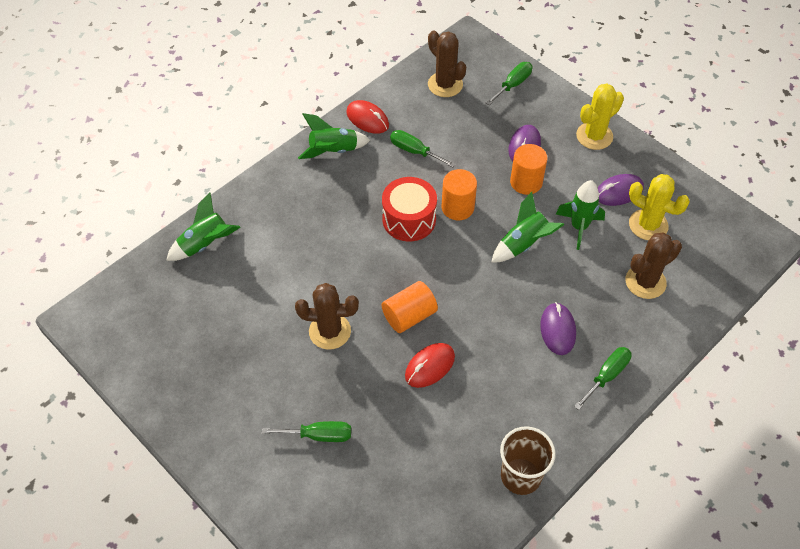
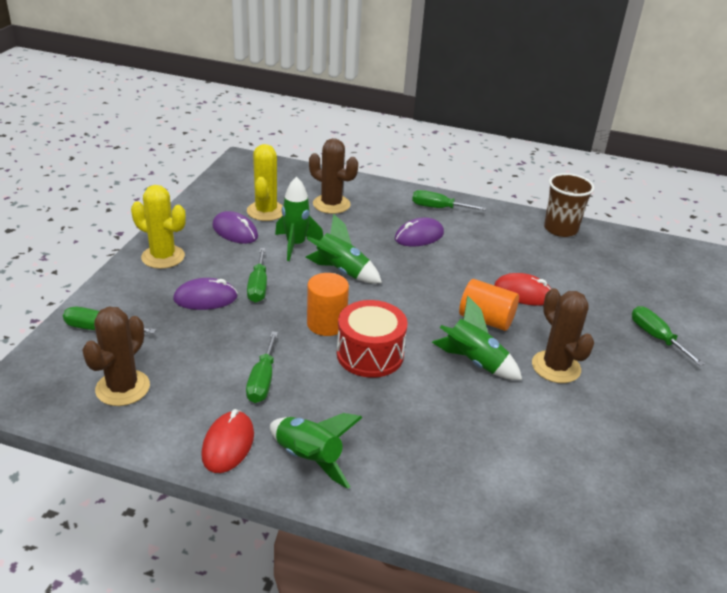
camera: 120 degrees left, 20 degrees down
(205, 244) = (560, 531): green rocket -> green rocket (474, 362)
(526, 182) = (258, 286): orange cylinder -> green screwdriver

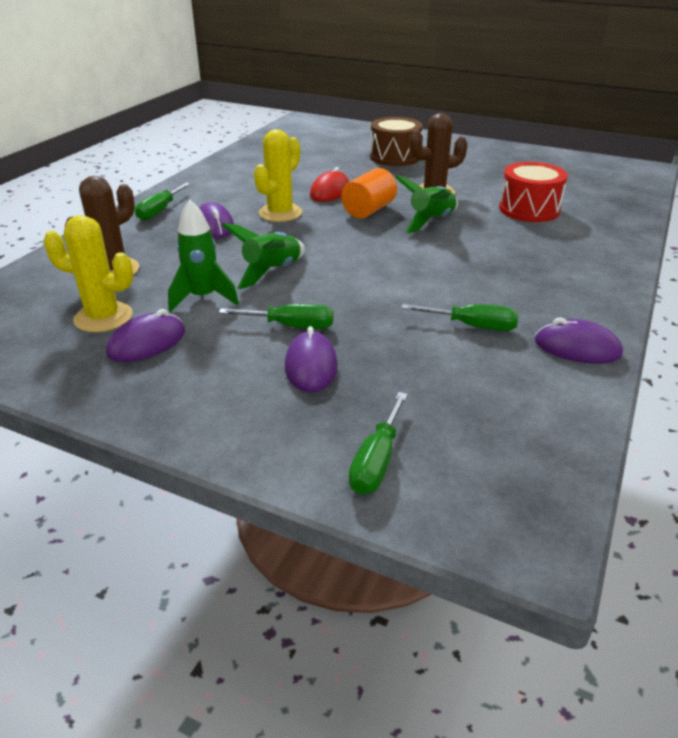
camera: 80 degrees left, 0 degrees up
(123, 388) = (503, 428): brown cactus -> none
(163, 257) = (193, 408): yellow cactus -> yellow cactus (280, 213)
(228, 444) = (577, 348): red mouse -> purple mouse
(309, 459) = (580, 304): green rocket -> none
(326, 324) = (371, 285): orange cylinder -> none
(370, 354) = (423, 266): red drum -> red drum (529, 209)
(560, 229) = (228, 165): brown cup -> none
(656, 337) = (395, 157): green screwdriver -> brown drum

